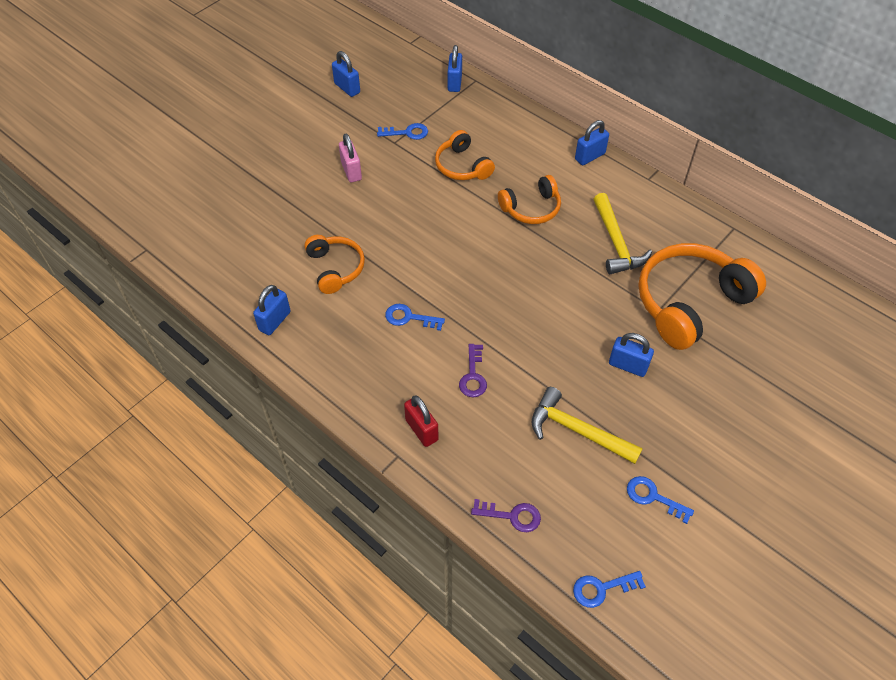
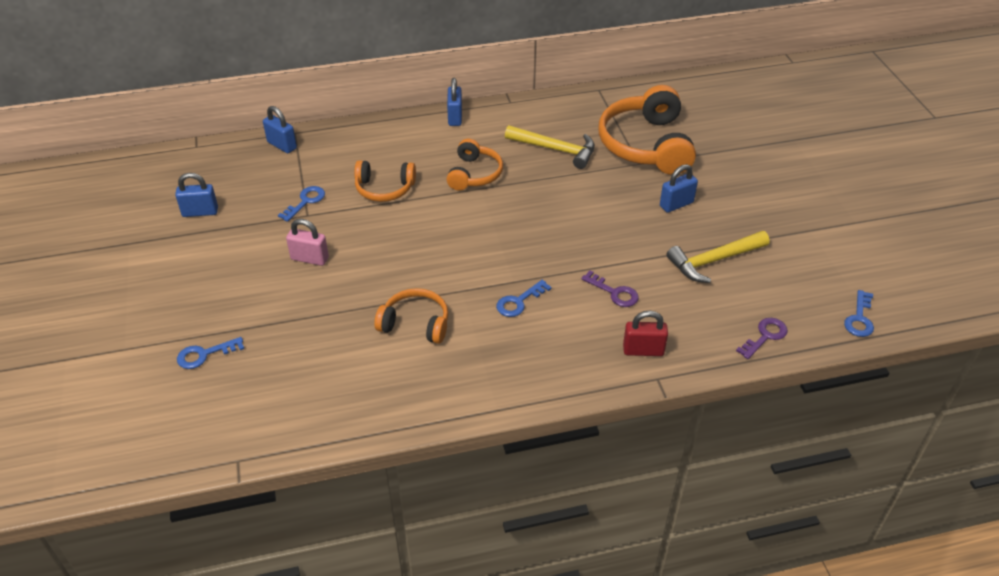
camera: 55 degrees left, 10 degrees down
(275, 321) = (436, 395): blue padlock -> none
(653, 497) = (800, 252): blue key -> blue key (204, 354)

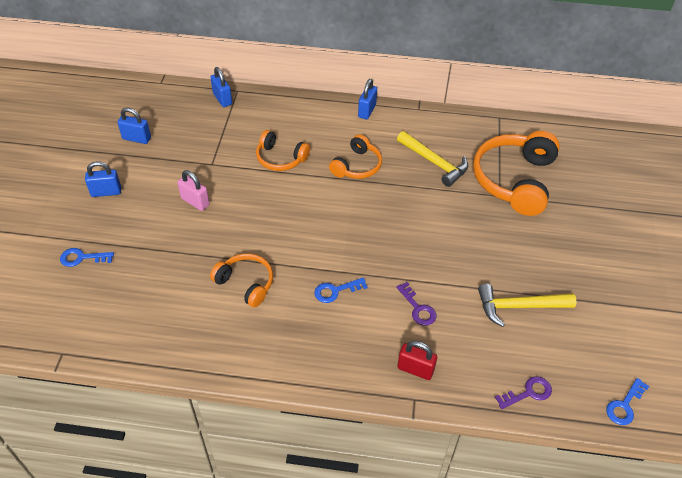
camera: 20 degrees right, 5 degrees up
(305, 201) = (216, 152): blue key -> none
(676, 204) = (512, 243): blue padlock -> blue padlock (106, 192)

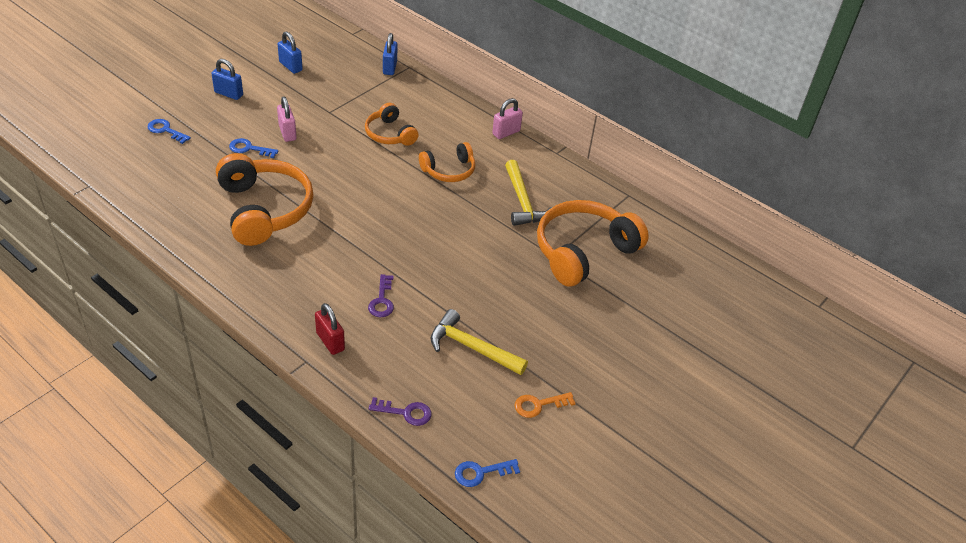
camera: 30 degrees right, 5 degrees down
(246, 283) = (264, 209): orange headphones -> orange headphones, size x1.79
(335, 291) = (328, 252): blue key -> blue key (249, 148)
(367, 111) = (506, 132): blue padlock -> pink padlock
(606, 323) = (538, 405): none -> orange key

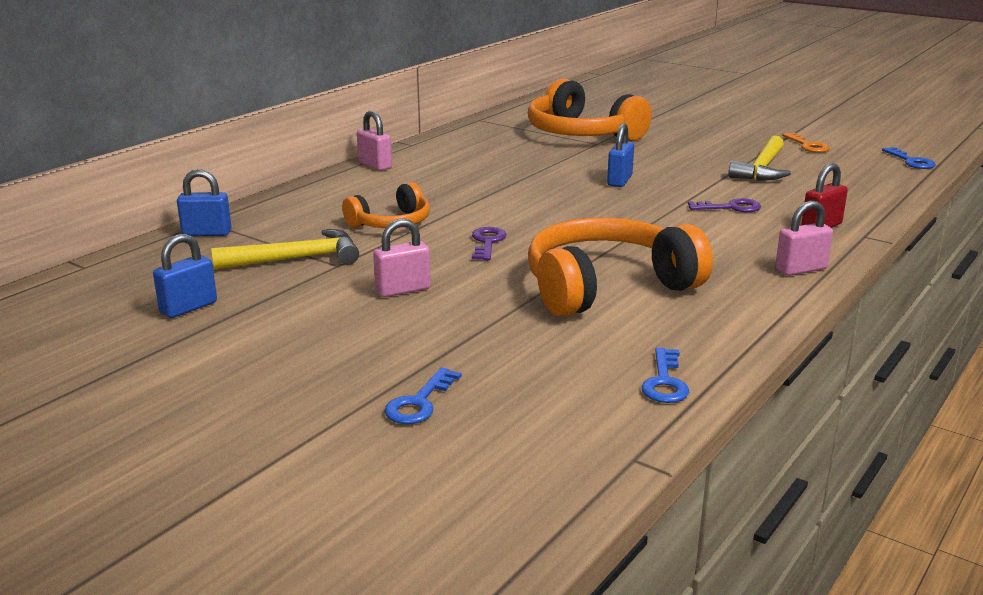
camera: 90 degrees left, 20 degrees down
(228, 94) = (282, 355): blue padlock -> blue padlock (619, 181)
(249, 148) = (456, 315): blue key -> blue key (665, 382)
(259, 304) = (800, 269): none -> pink padlock
(405, 412) = (879, 189): purple key -> purple key (487, 242)
(449, 171) = (466, 188): orange headphones -> none
(522, 202) = (512, 156): yellow hammer -> yellow hammer (297, 259)

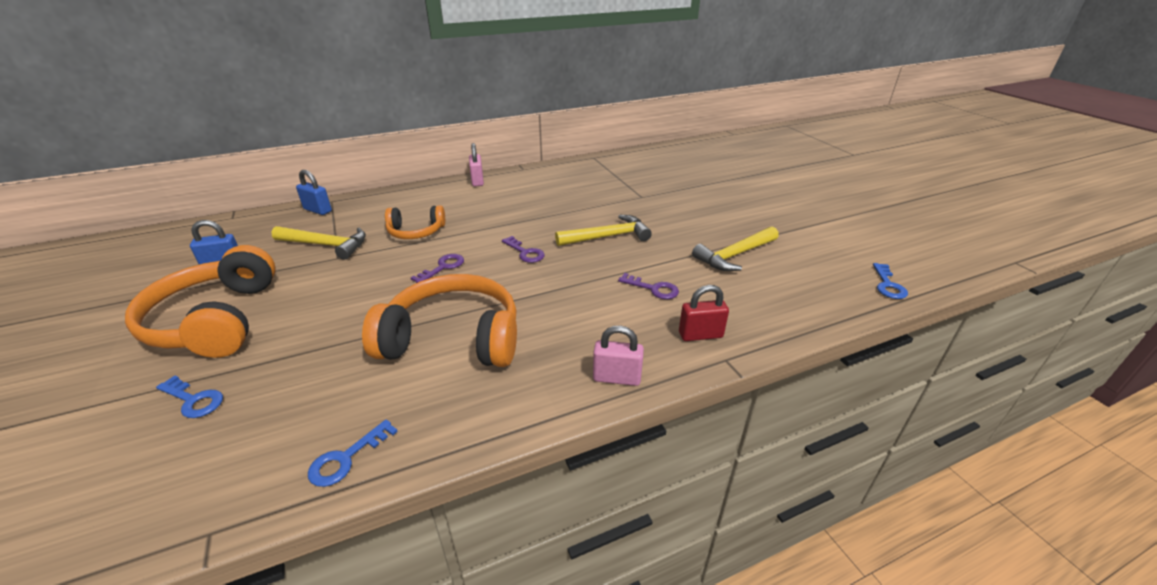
camera: 30 degrees right, 10 degrees up
(403, 290) = (337, 292): pink padlock -> none
(419, 403) = (194, 400): blue key -> blue key turned 120 degrees counterclockwise
(556, 211) = (525, 252): none -> purple key
(581, 134) = (643, 185): orange headphones -> orange headphones (215, 320)
(619, 181) = (608, 236): blue padlock -> yellow hammer
(808, 145) = (809, 241): orange key -> none

